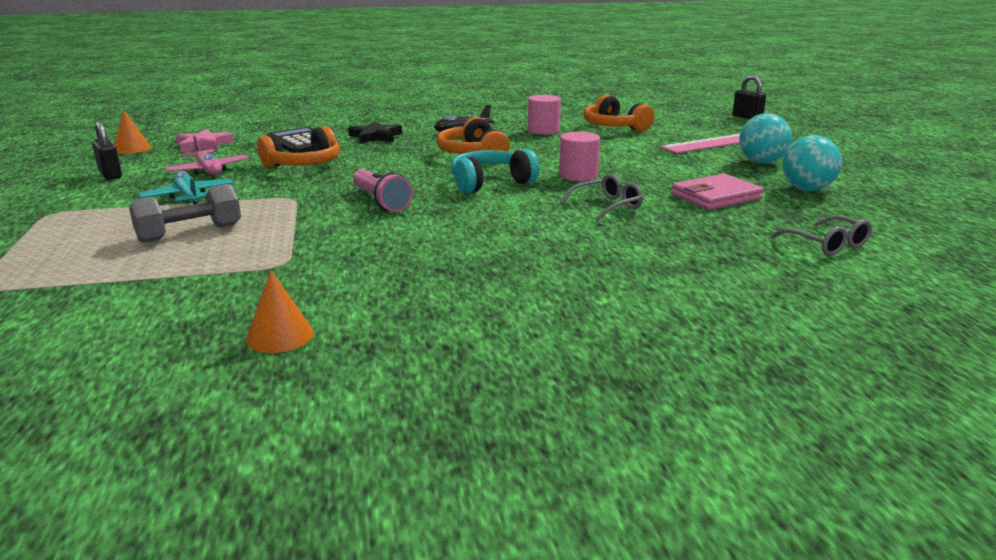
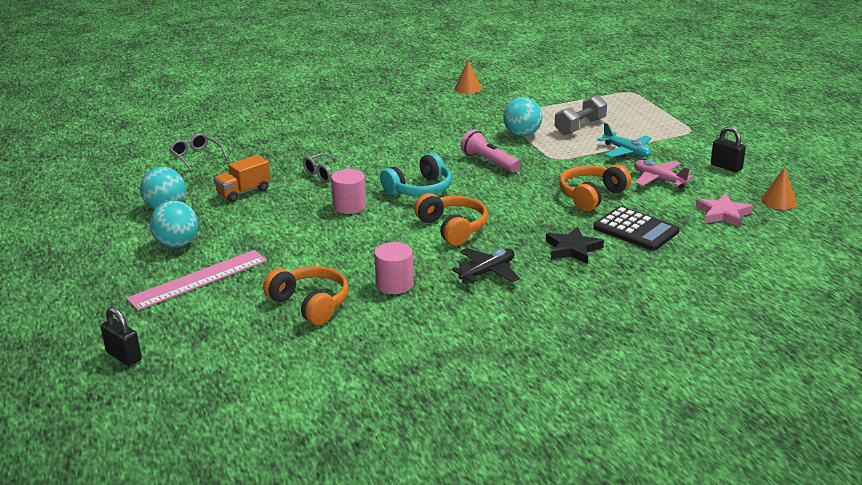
camera: 170 degrees right, 5 degrees up
(293, 230) = (522, 134): none -> turquoise ball
(716, 196) = (244, 192): pink wallet -> orange truck

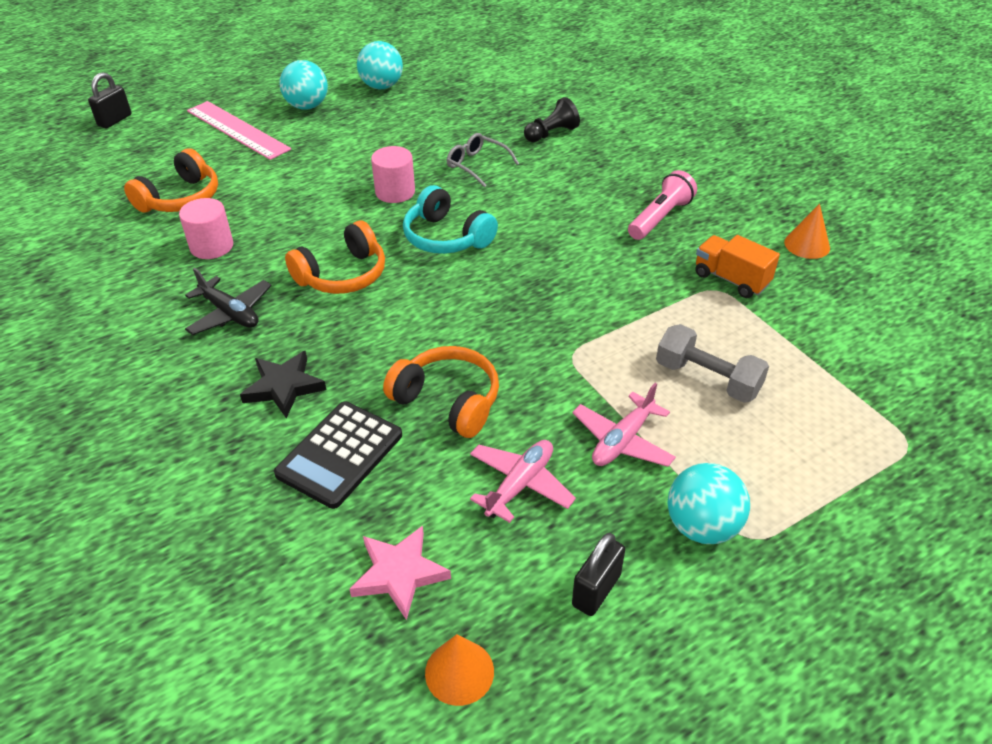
camera: 80 degrees right, 15 degrees up
(196, 156) = (503, 79): grey glasses -> none
(244, 192) = (422, 121): orange truck -> orange truck (731, 279)
(297, 145) = (551, 134): none -> black pawn
(489, 162) = (542, 289): pink flashlight -> pink flashlight (660, 218)
(522, 134) = (650, 314): turquoise ball -> turquoise ball (702, 526)
(626, 152) = (622, 441): turquoise plane -> pink plane

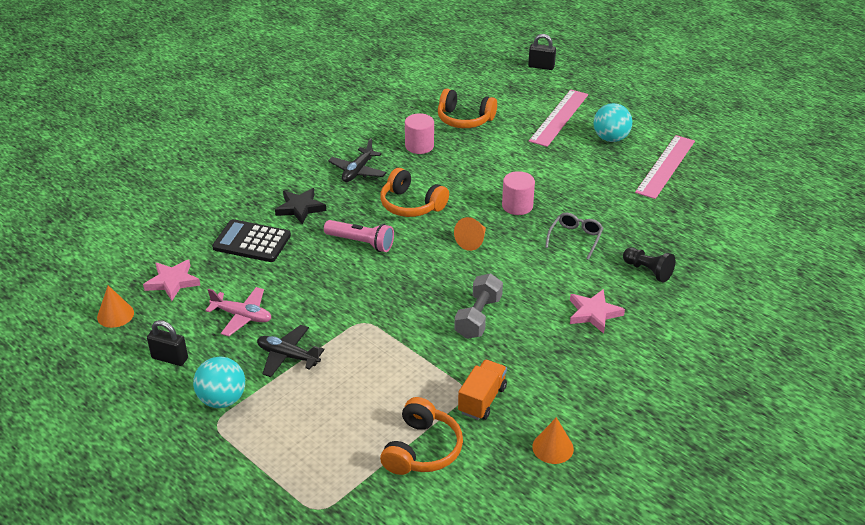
camera: 75 degrees right, 5 degrees down
(382, 86) = (665, 166): turquoise ball -> pink ruler
(446, 237) = (472, 241): turquoise headphones -> orange cone
(448, 401) = (305, 274): orange headphones -> orange headphones (422, 449)
(607, 179) = (594, 313): none -> pink star
(622, 441) = (288, 356): pink plane -> black plane
(660, 218) = (550, 351): pink flashlight -> pink flashlight (361, 243)
(707, 379) = (358, 393): grey dumbbell -> grey dumbbell (478, 317)

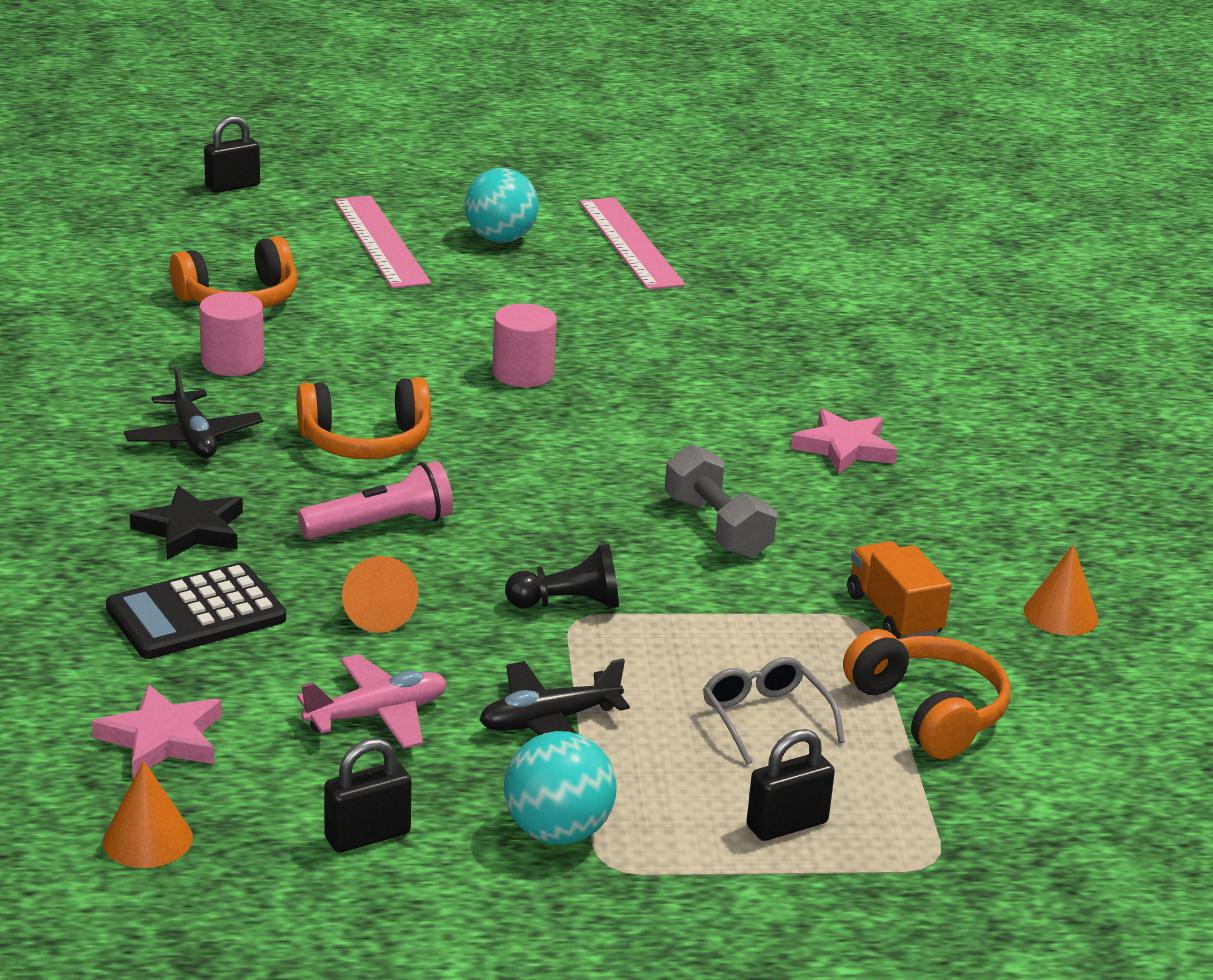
camera: 50 degrees left, 10 degrees down
(295, 454) = (787, 825): none -> black padlock
(472, 241) = (541, 444): orange cone -> orange cone (376, 613)
(575, 238) = (669, 376): grey glasses -> grey glasses (765, 718)
(648, 271) = (820, 370): black pawn -> black pawn (568, 604)

